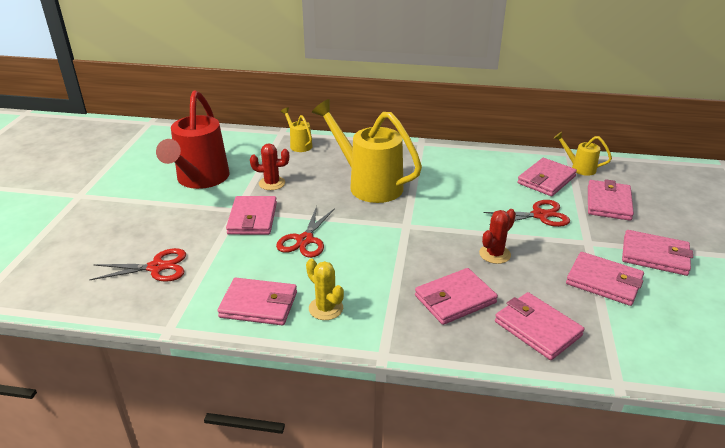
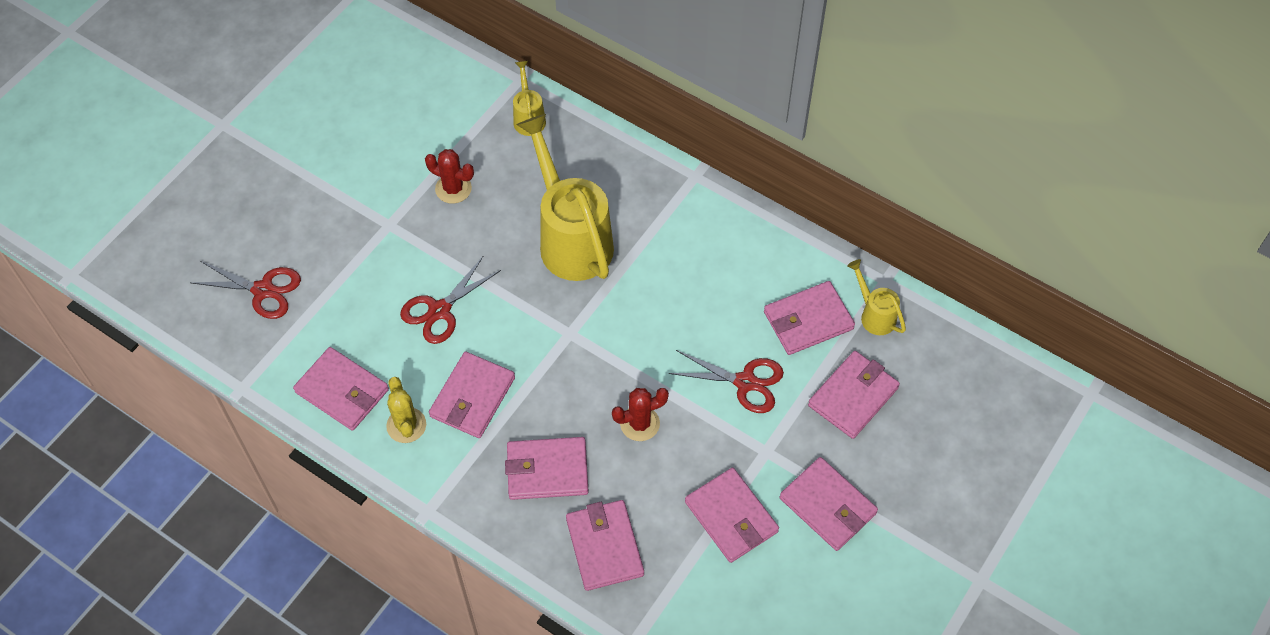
camera: 25 degrees right, 25 degrees up
(200, 180) = (371, 147): red watering can -> none
(252, 218) = (399, 248): pink wallet -> pink wallet (472, 397)

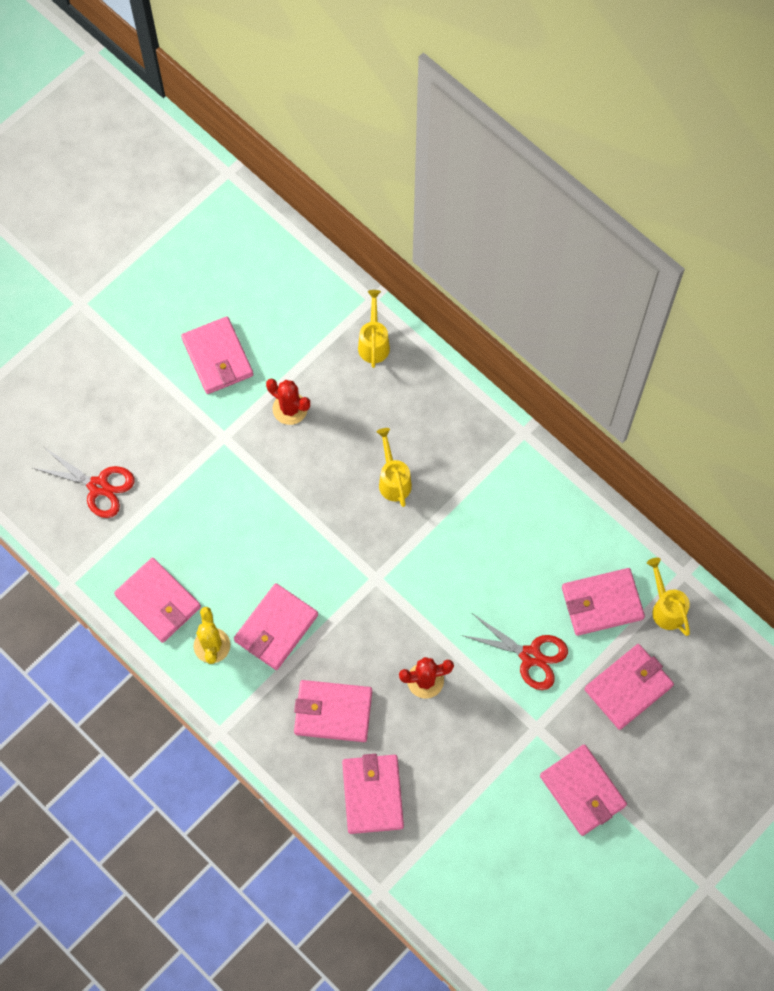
camera: 10 degrees right, 10 degrees up
(439, 310) = (258, 535): red scissors -> none
(571, 238) = (393, 480): yellow watering can -> yellow watering can, size x0.46
(731, 517) = (492, 786): pink wallet -> pink wallet (218, 357)

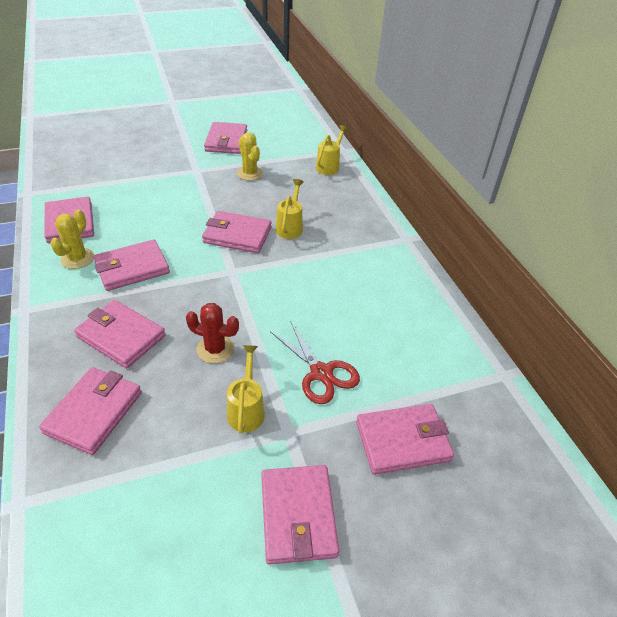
camera: 25 degrees right, 25 degrees down
(98, 486) = (98, 163): red scissors -> none
(290, 409) = (250, 173): red cactus -> yellow cactus
(602, 603) = (412, 363): pink wallet -> pink wallet (237, 235)
(666, 608) = (474, 393): yellow watering can -> yellow watering can (246, 409)

